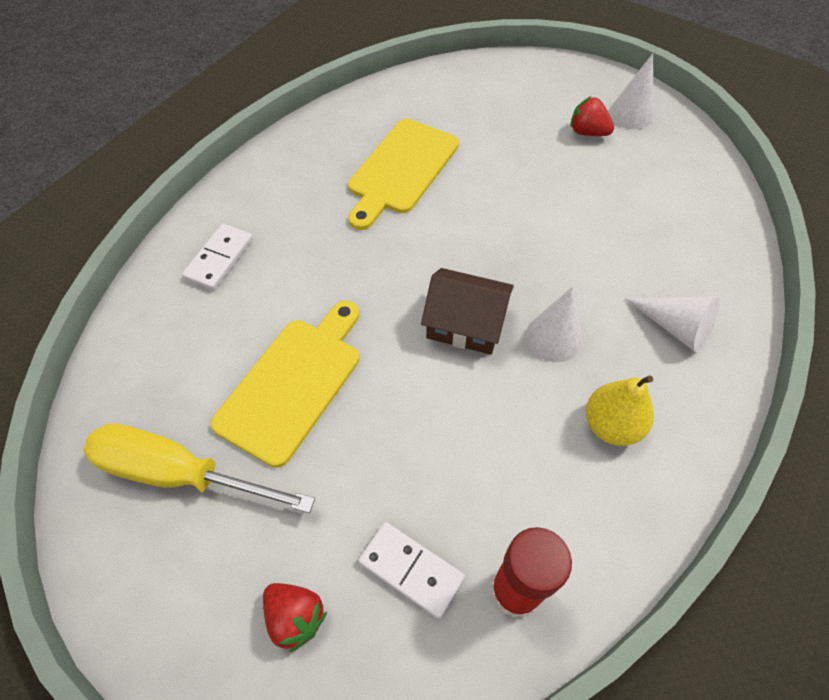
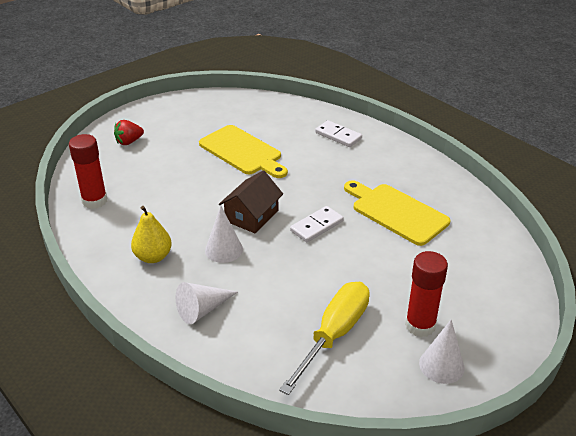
camera: 105 degrees right, 20 degrees down
(179, 474) = (212, 118): yellow screwdriver -> yellow screwdriver (334, 334)
(411, 570) = (126, 173): white domino -> white domino (316, 226)
(587, 132) = (420, 325): red strawberry -> red glue stick

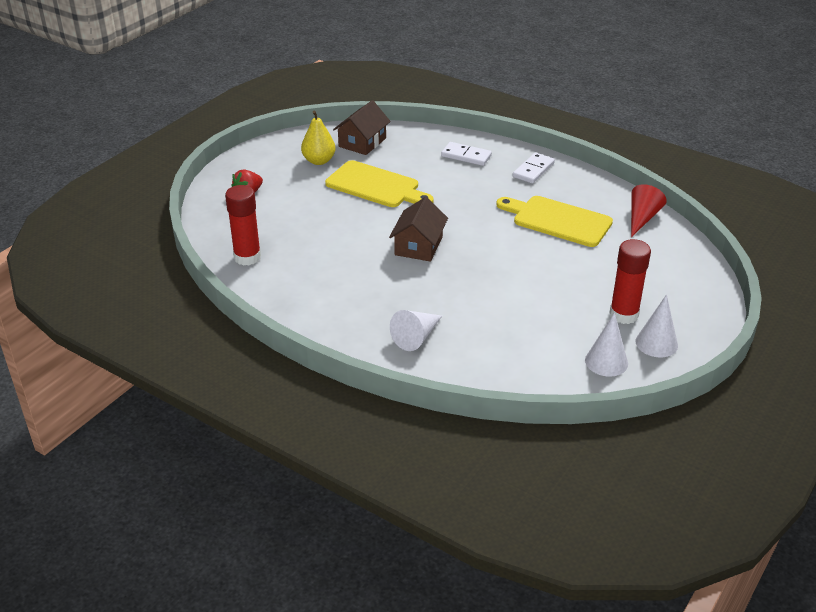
camera: 15 degrees left, 0 degrees up
(153, 257) = (340, 299): yellow pear -> yellow pear (319, 161)
(224, 249) = (408, 281): white cone -> white cone (606, 361)
(251, 110) = (362, 142): none -> brown house
(316, 226) = (487, 245): white domino -> white domino (533, 170)
(334, 334) = (550, 335): yellow screwdriver -> none
(482, 223) = (642, 218): none -> red cone

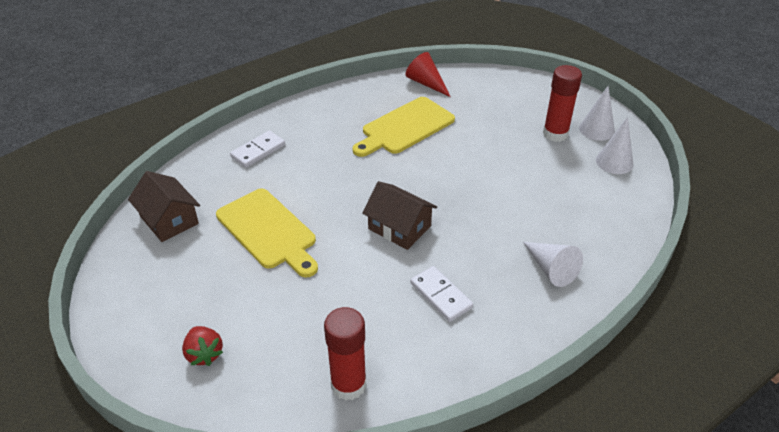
camera: 70 degrees left, 5 degrees up
(319, 161) = (179, 267): yellow pear -> none
(376, 186) = (268, 231): yellow cutting board -> yellow cutting board turned 90 degrees clockwise
(533, 170) = (314, 117): white domino -> white domino (440, 295)

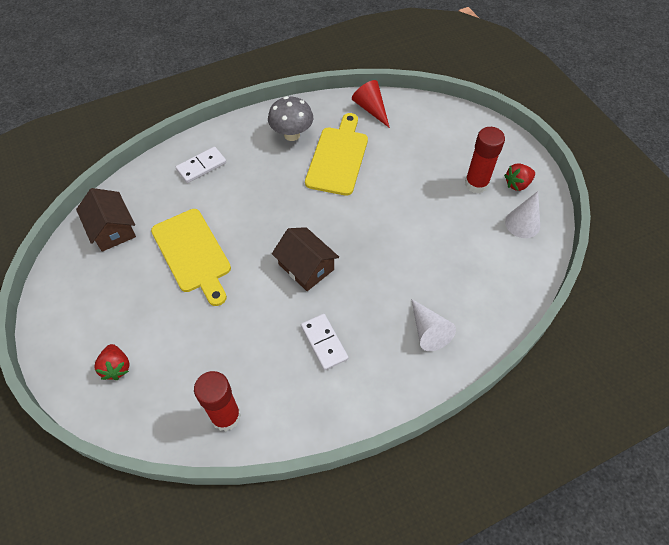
camera: 10 degrees right, 15 degrees up
(349, 113) = (292, 135): none -> grey mushroom
(405, 127) = (338, 157): yellow cutting board -> yellow cutting board turned 135 degrees clockwise
(596, 129) = (517, 184): white cone -> red strawberry

